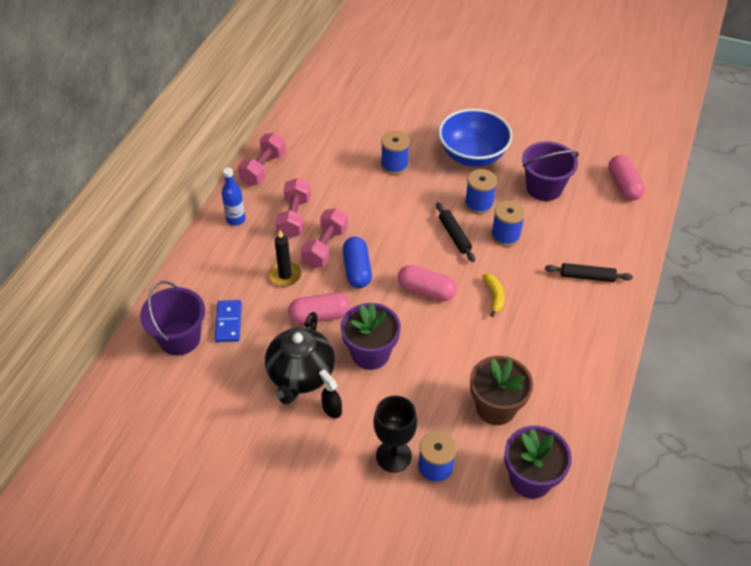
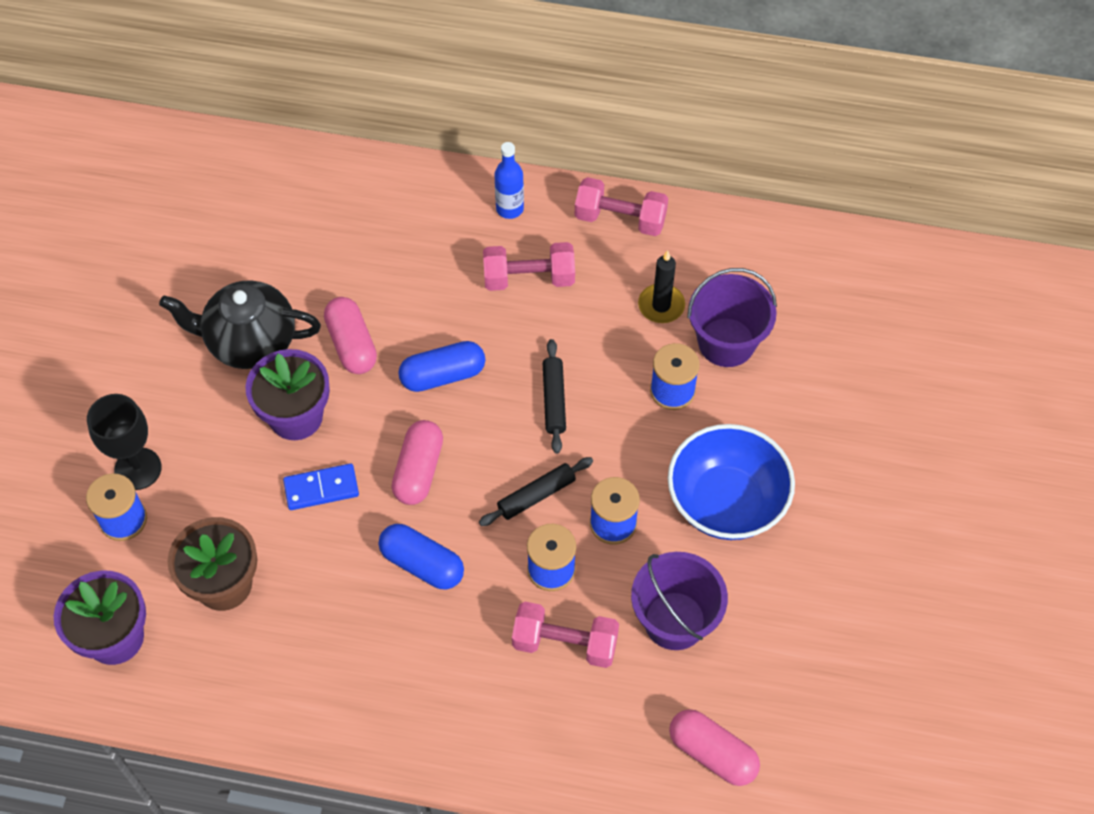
camera: 80 degrees right, 10 degrees up
(180, 338) = (292, 197): purple bucket -> purple bucket (726, 342)
(228, 322) = (325, 243): blue domino -> blue domino (321, 489)
(285, 275) = (417, 289): black candle -> black candle (661, 305)
(325, 247) = (478, 328): pink dumbbell -> pink dumbbell (565, 643)
(331, 409) = (202, 386): black spray bottle -> none
(494, 296) = (422, 564): yellow banana -> blue capsule
(587, 276) = (486, 698): black rolling pin -> black rolling pin (554, 400)
(623, 185) = (712, 753): pink capsule -> pink capsule turned 60 degrees clockwise

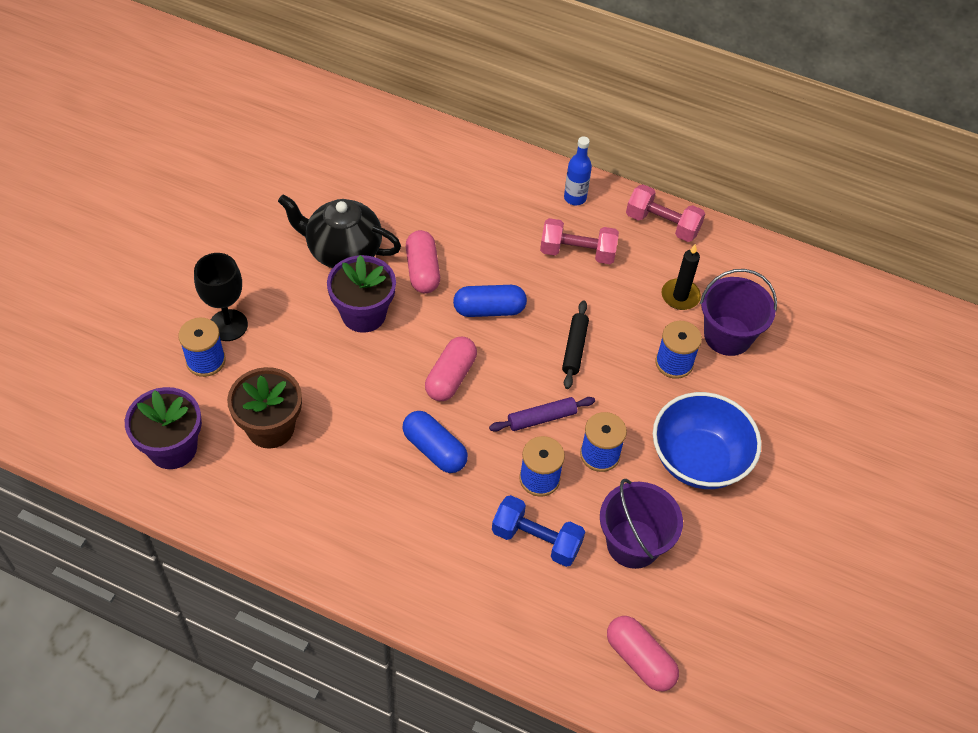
camera: 10 degrees right, 5 degrees down
(321, 489) = (369, 373): blue domino -> none
(536, 495) = (541, 418): black rolling pin -> purple rolling pin
(565, 643) = (536, 540): pink dumbbell -> blue dumbbell

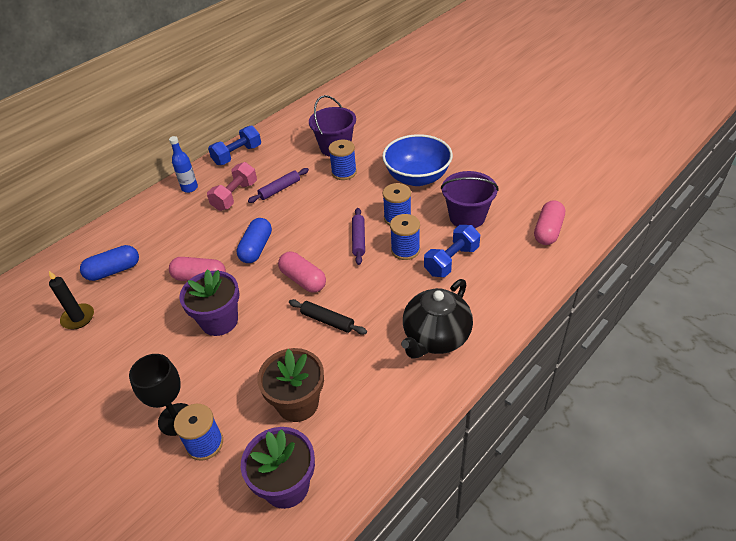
camera: 65 degrees left, 10 degrees down
(343, 251) = (150, 324): black teapot -> black teapot (435, 338)
(434, 449) = (361, 300): blue capsule -> blue capsule (114, 271)
(574, 348) = (311, 213): black rolling pin -> black rolling pin (327, 321)
(609, 297) = (279, 189): none -> purple rolling pin
(639, 659) = (548, 231): pink capsule -> pink capsule turned 45 degrees counterclockwise
(662, 224) = (237, 155): pink dumbbell -> blue dumbbell
(680, 296) = (296, 159): black candle -> black candle (78, 318)

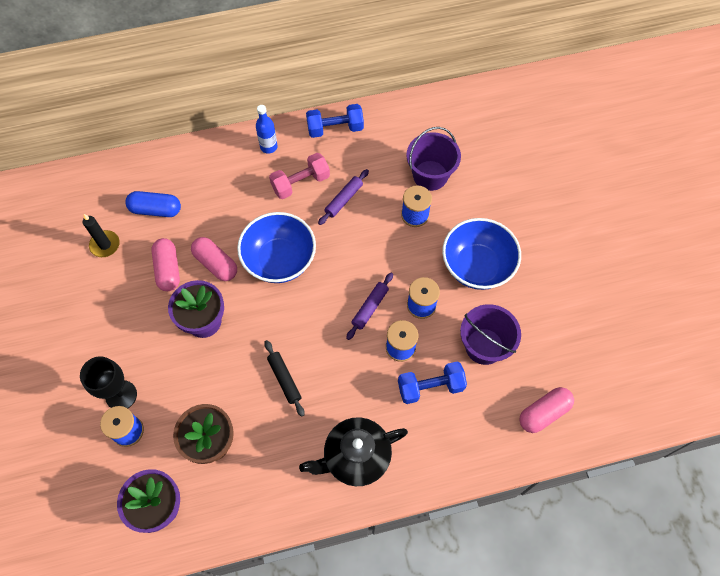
camera: 30 degrees right, 20 degrees up
(256, 248) = (279, 260): blue capsule -> blue bowl
(279, 189) = (344, 199): purple rolling pin -> purple rolling pin turned 45 degrees counterclockwise
(303, 280) = (294, 322): pink capsule -> pink capsule (168, 269)

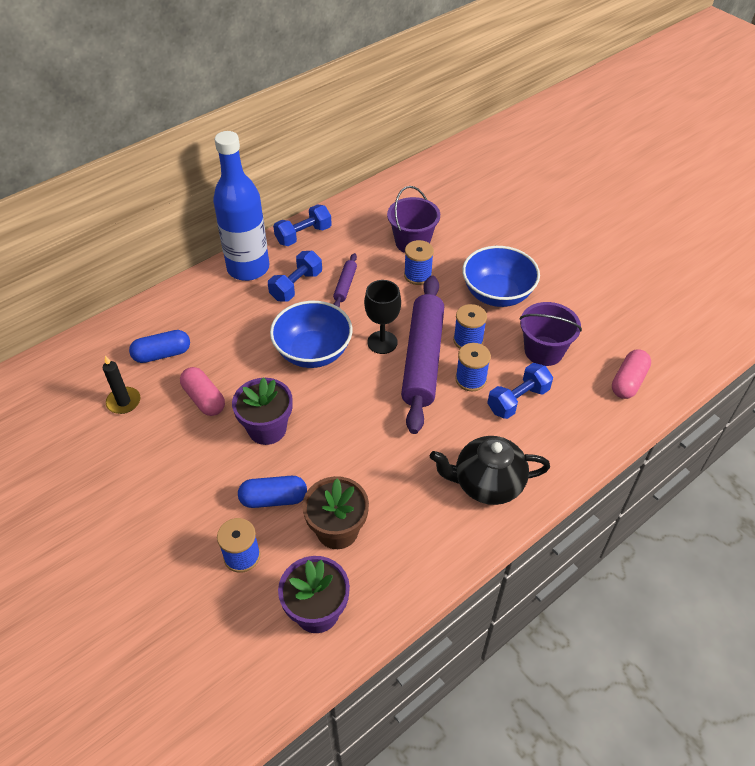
camera: 25 degrees left, 15 degrees down
(121, 395) = (216, 526): black goblet -> black goblet (382, 342)
(176, 390) = (274, 499): none -> blue capsule
(216, 264) = (251, 377): pink capsule -> none
(268, 147) = (248, 268): blue bottle -> blue bottle, size x2.35
(284, 379) = (378, 446): black rolling pin -> none
(300, 183) = (296, 286): pink dumbbell -> blue dumbbell
(355, 457) = (487, 483): black teapot -> black teapot turned 45 degrees clockwise
(370, 308) = (422, 359): purple rolling pin -> purple rolling pin, size x2.34

